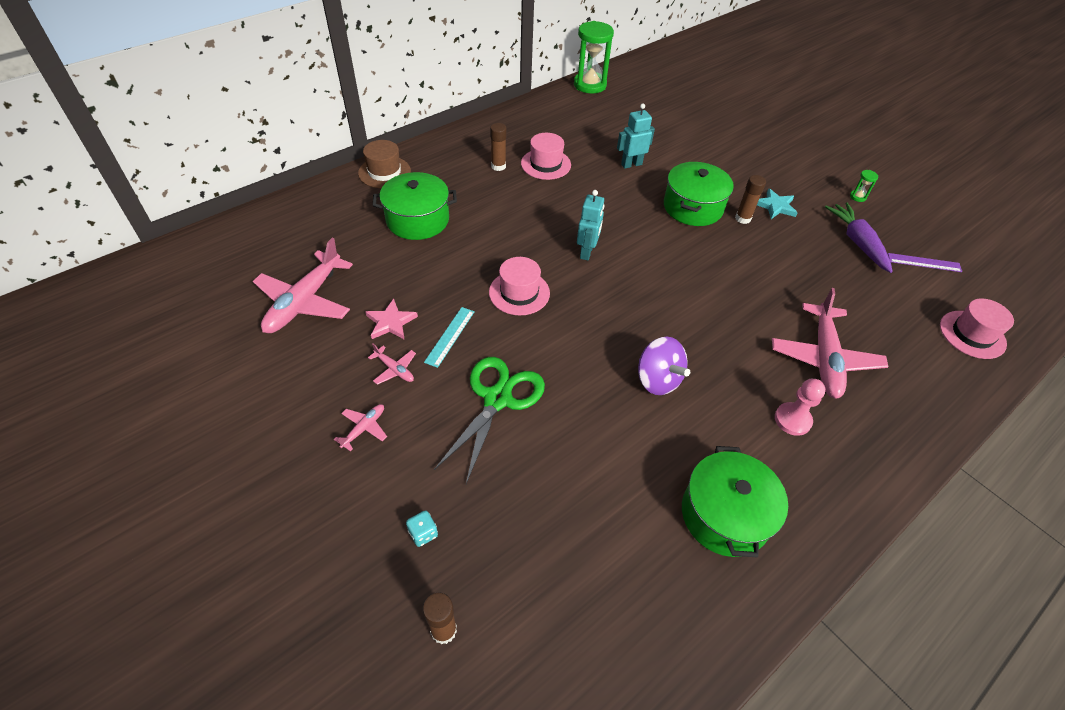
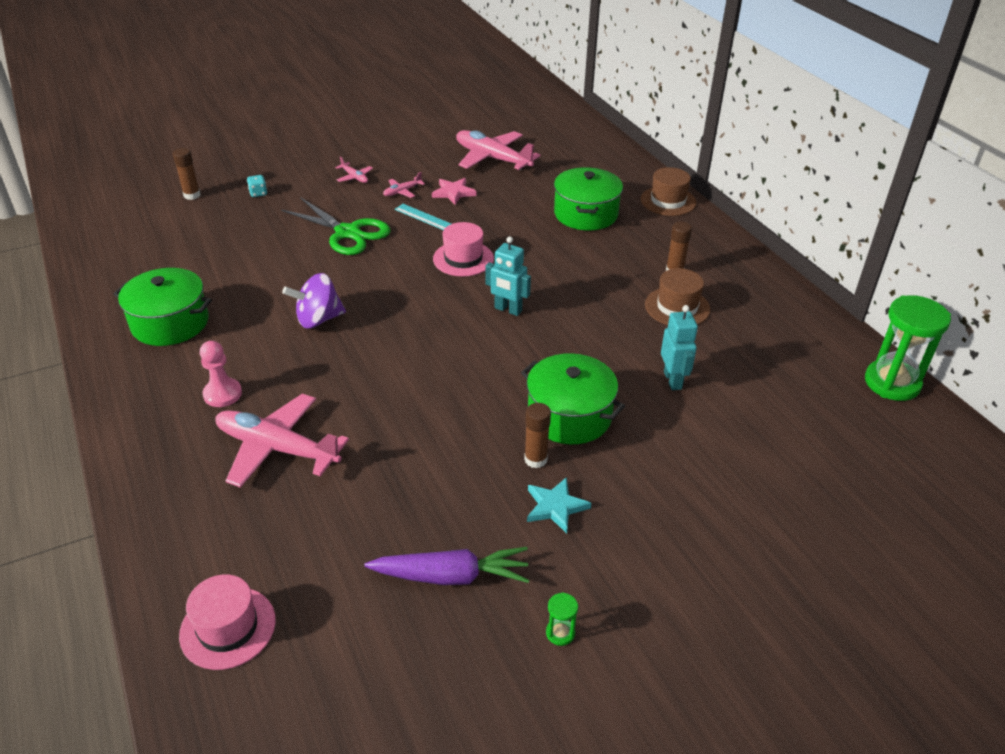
camera: 105 degrees right, 10 degrees down
(546, 164) = (677, 307): pink hat -> brown hat
(924, 262) = (380, 648): purple ruler -> none

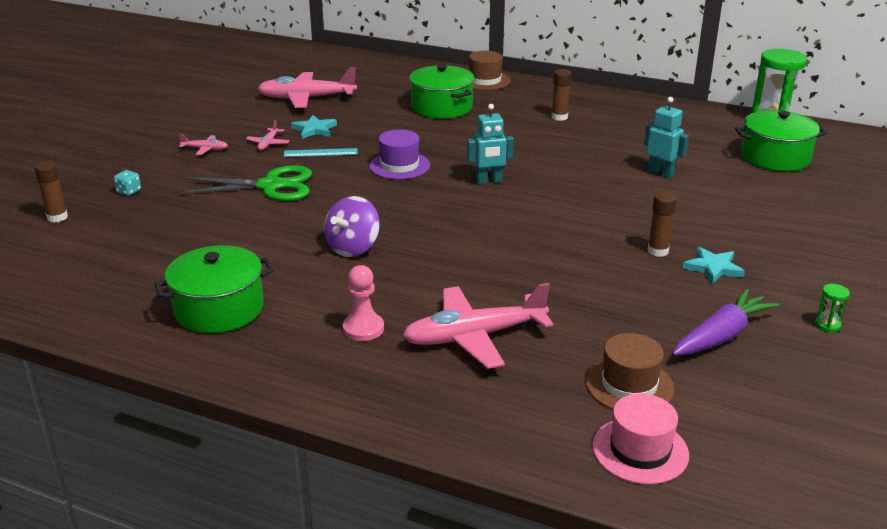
camera: 40 degrees left, 10 degrees down
(453, 193) = (314, 129): pink star -> turquoise star
(463, 259) = (399, 165): pink hat -> purple hat
(569, 415) = (635, 219): green pot -> green pot (775, 157)
(677, 307) = (595, 135): brown hat -> brown hat (629, 385)

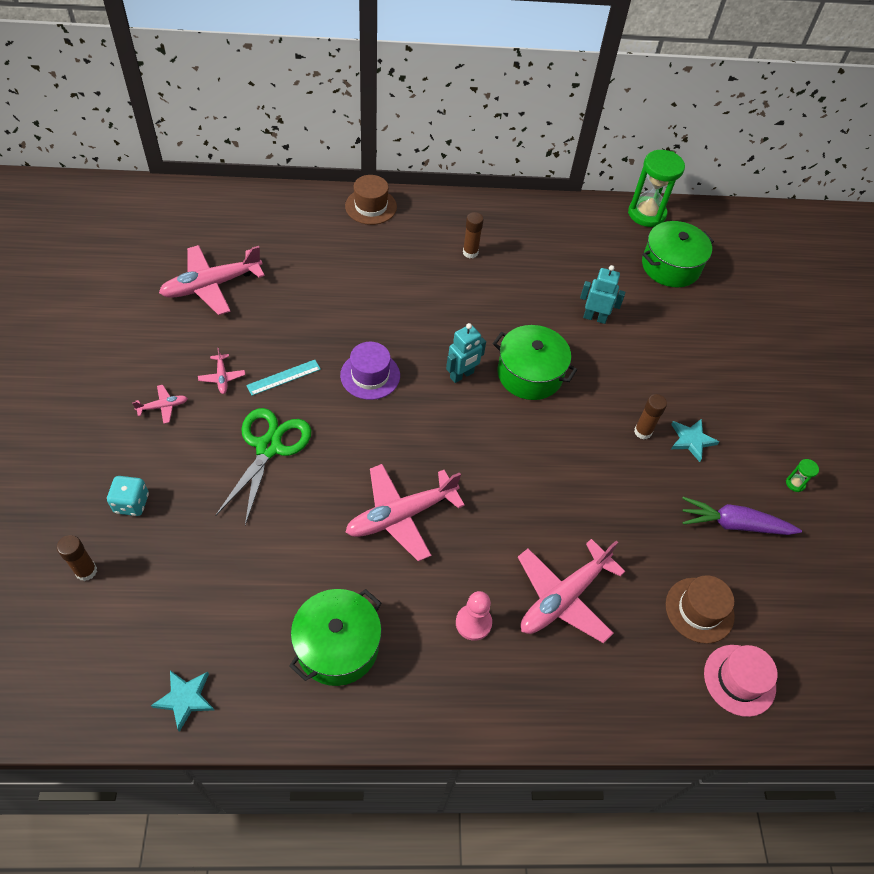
camera: 30 degrees left, 25 degrees up
(129, 191) = (131, 503): turquoise dice -> turquoise dice, size x1.52
(270, 186) = (268, 447): green scissors -> green scissors turned 45 degrees counterclockwise
(314, 129) = (254, 339): turquoise star -> turquoise star (185, 698)
(353, 248) = (401, 516): purple spinning top -> pink plane
(441, 107) = (355, 265): green pot -> green pot (530, 374)
(722, 335) = (733, 524): purple carrot -> purple carrot turned 105 degrees counterclockwise

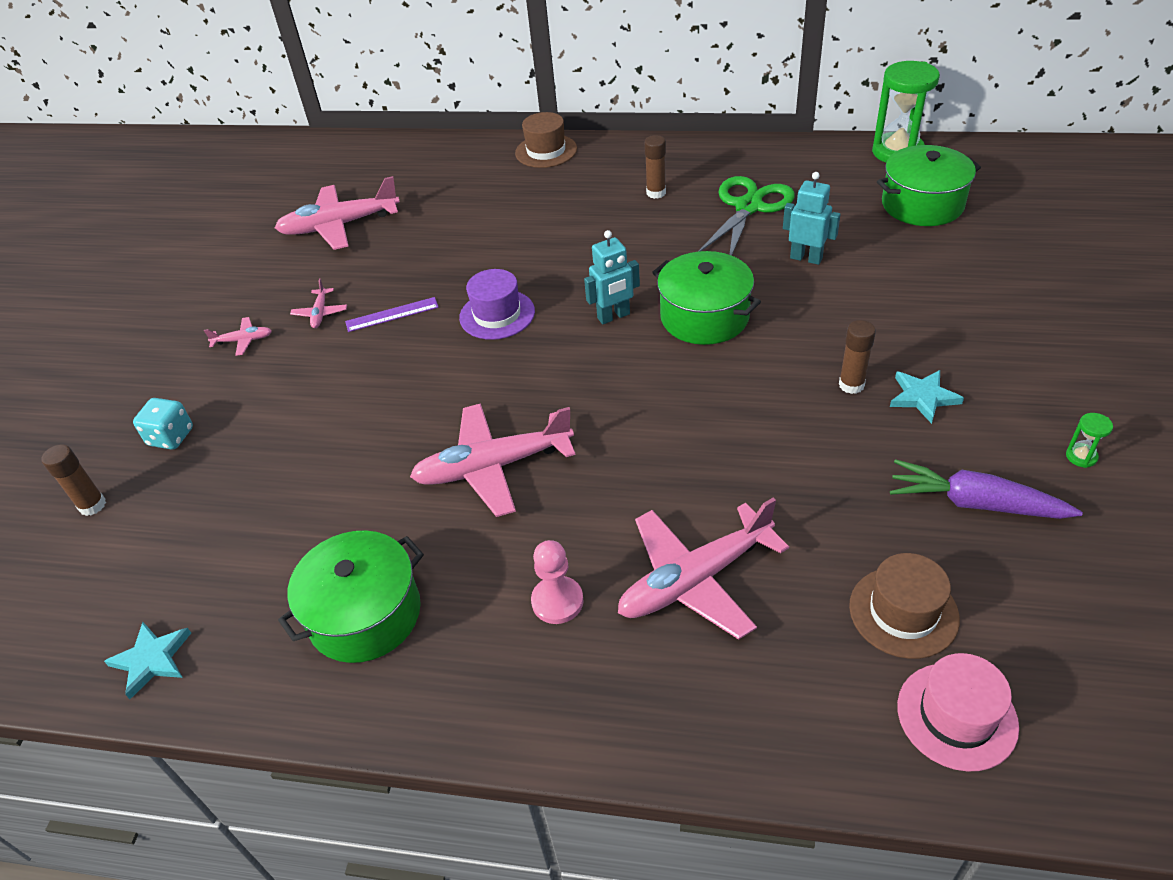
camera: 20 degrees right, 10 degrees down
(268, 447) = (350, 385): green scissors -> green scissors (748, 207)
(283, 377) = (392, 314): turquoise ruler -> purple ruler

